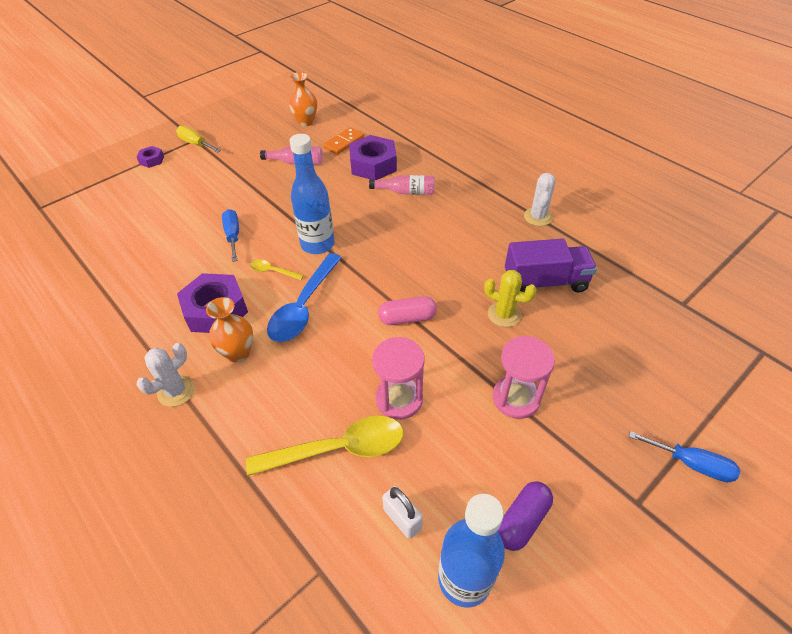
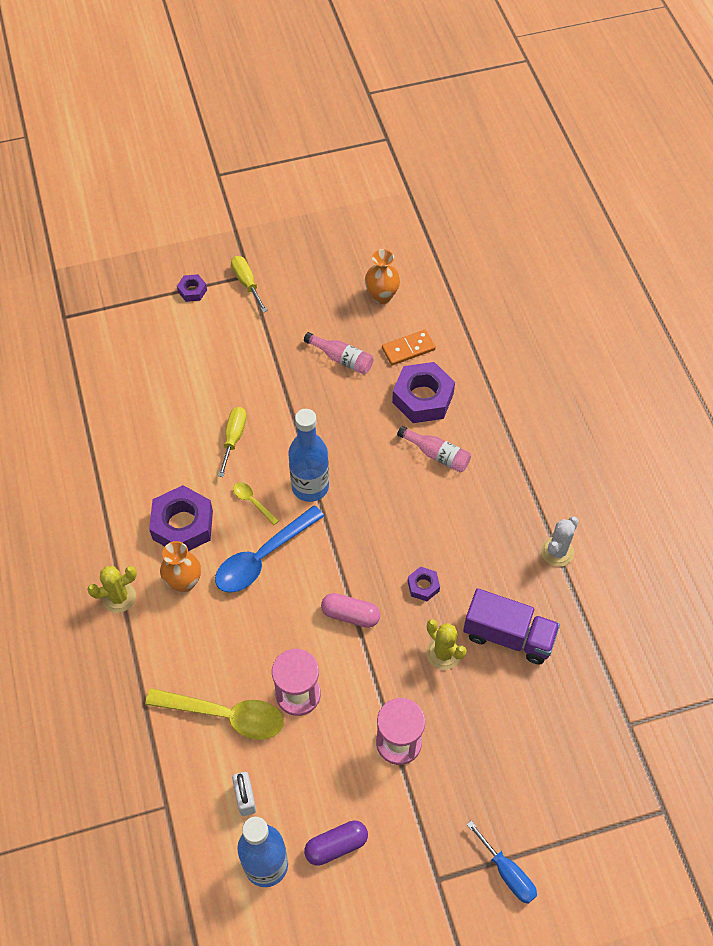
camera: 25 degrees right, 10 degrees up
(176, 391) = (119, 597): white cactus -> yellow cactus
(233, 235) = (234, 438): blue screwdriver -> yellow screwdriver
(454, 275) = (423, 586): none -> purple nut

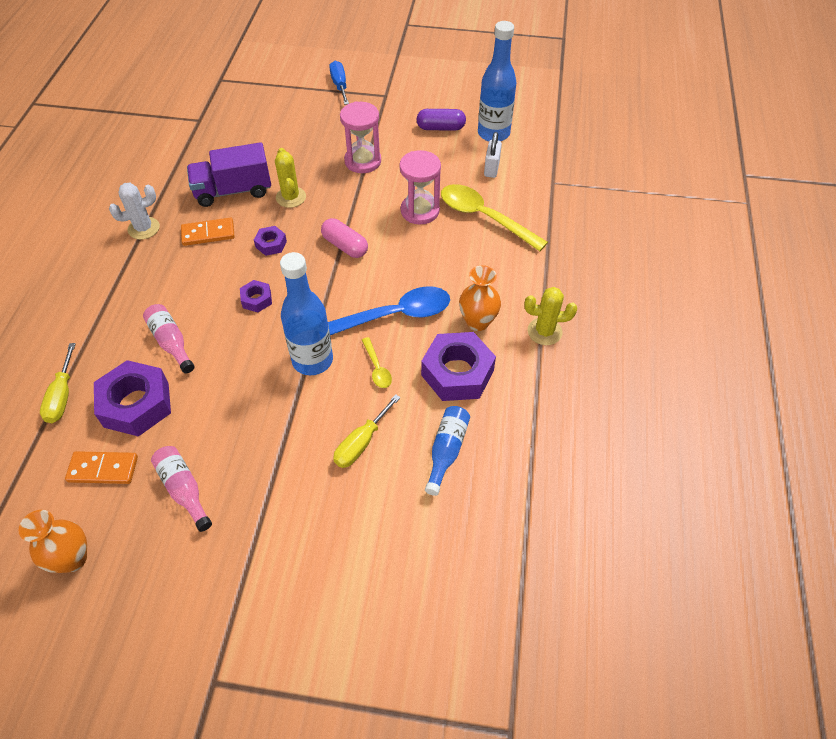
camera: 155 degrees left, 5 degrees down
(165, 458) = (446, 451): none -> blue bottle
(192, 291) = (305, 691): purple nut -> purple nut (257, 299)
(247, 283) = (224, 668): yellow screwdriver -> yellow screwdriver (62, 396)
(491, 572) = (208, 234): none -> orange domino
(508, 636) = (233, 191): purple truck -> purple truck turned 60 degrees counterclockwise

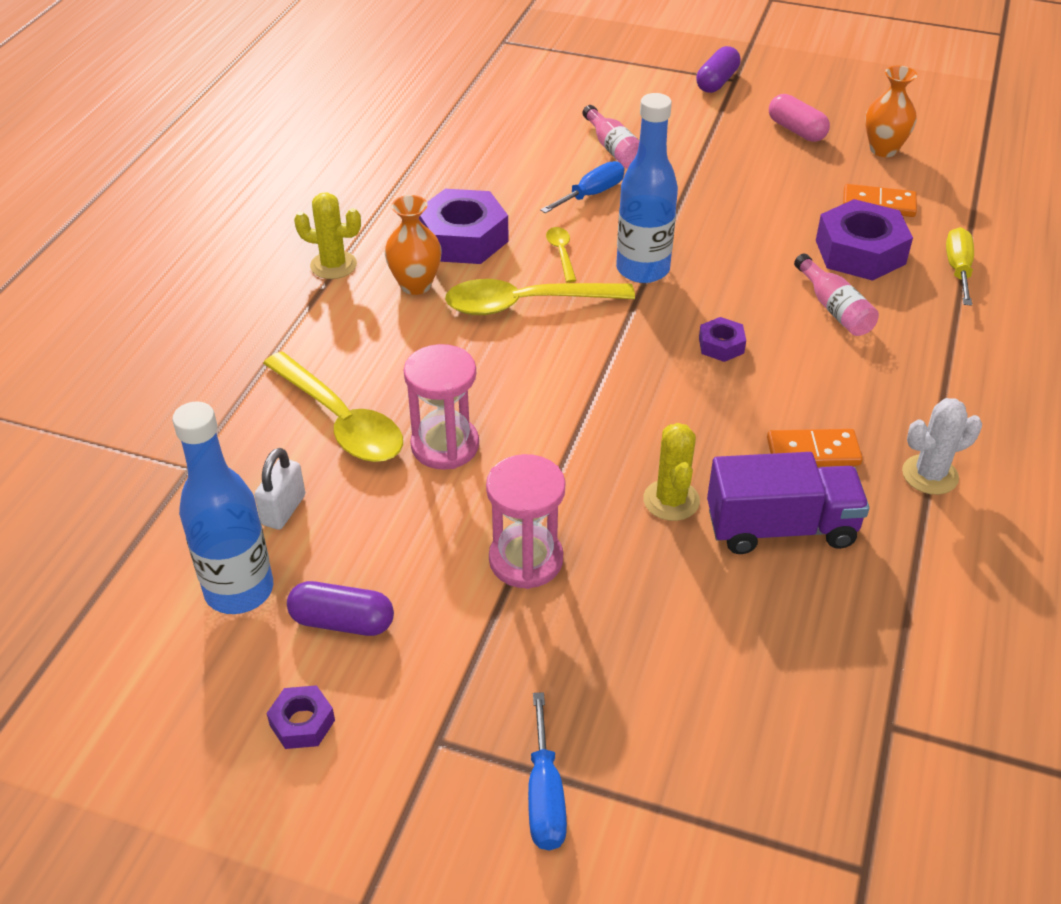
camera: 170 degrees left, 10 degrees down
(184, 490) = (784, 181): pink bottle -> pink bottle (613, 149)
(235, 672) = (717, 82): none -> purple capsule
(271, 244) = (704, 421): purple nut -> purple nut (302, 723)
(345, 246) = (582, 404): pink capsule -> pink capsule (796, 130)
(361, 443) = (592, 194): yellow screwdriver -> blue screwdriver
(394, 315) = (526, 304): blue spoon -> yellow spoon
(446, 451) = (500, 179): blue bottle -> none

